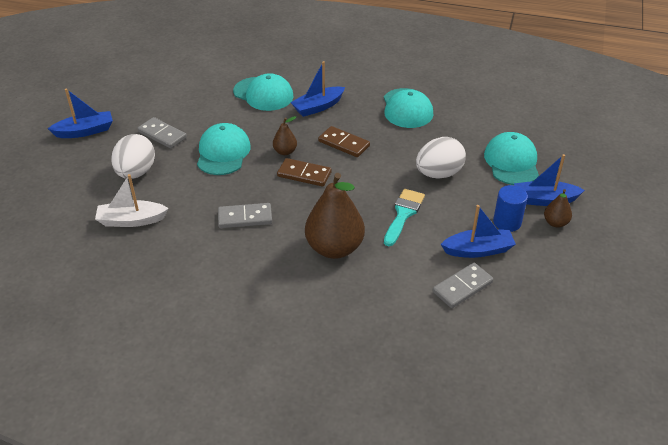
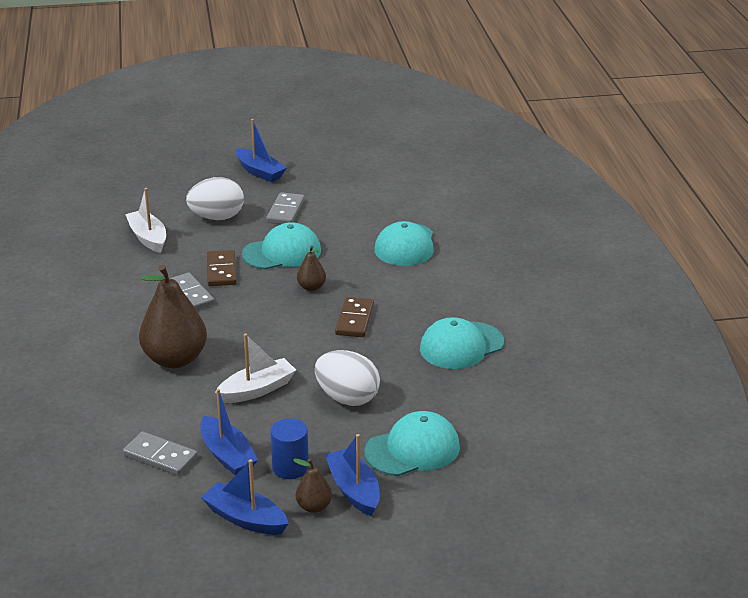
camera: 65 degrees right, 10 degrees down
(304, 174) = (281, 309): brown domino -> brown domino (221, 271)
(318, 107) = (410, 285): blue boat -> blue boat (245, 518)
(403, 214) = (257, 389): turquoise brush -> white boat

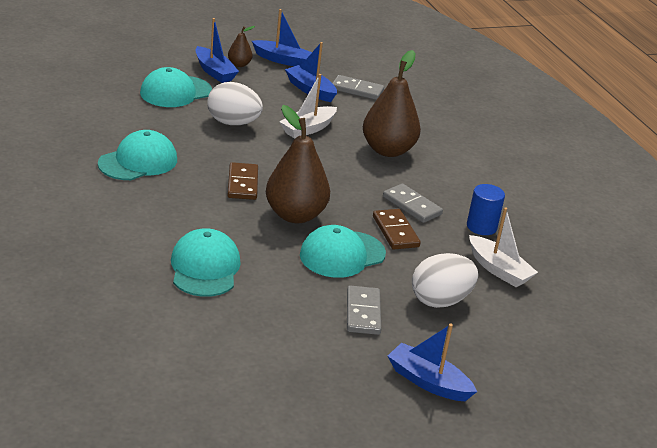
camera: 165 degrees right, 0 degrees up
(290, 467) = (262, 83): blue cylinder -> blue cylinder (481, 227)
(311, 287) = (295, 215): brown pear -> brown pear, size x2.12

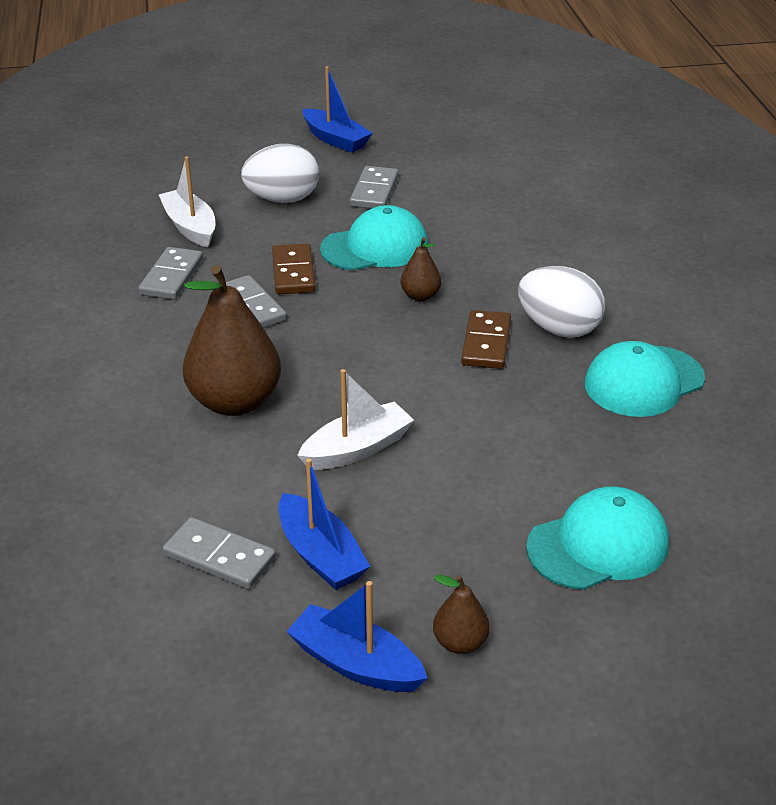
camera: 165 degrees left, 5 degrees up
(205, 268) = (542, 237): turquoise cap -> none
(214, 72) = (518, 613): blue boat -> none
(233, 123) = (490, 462): white egg -> white egg (558, 328)
(295, 215) = (420, 296): brown pear -> brown pear, size x0.47
(481, 227) = (171, 277): blue cylinder -> grey domino

